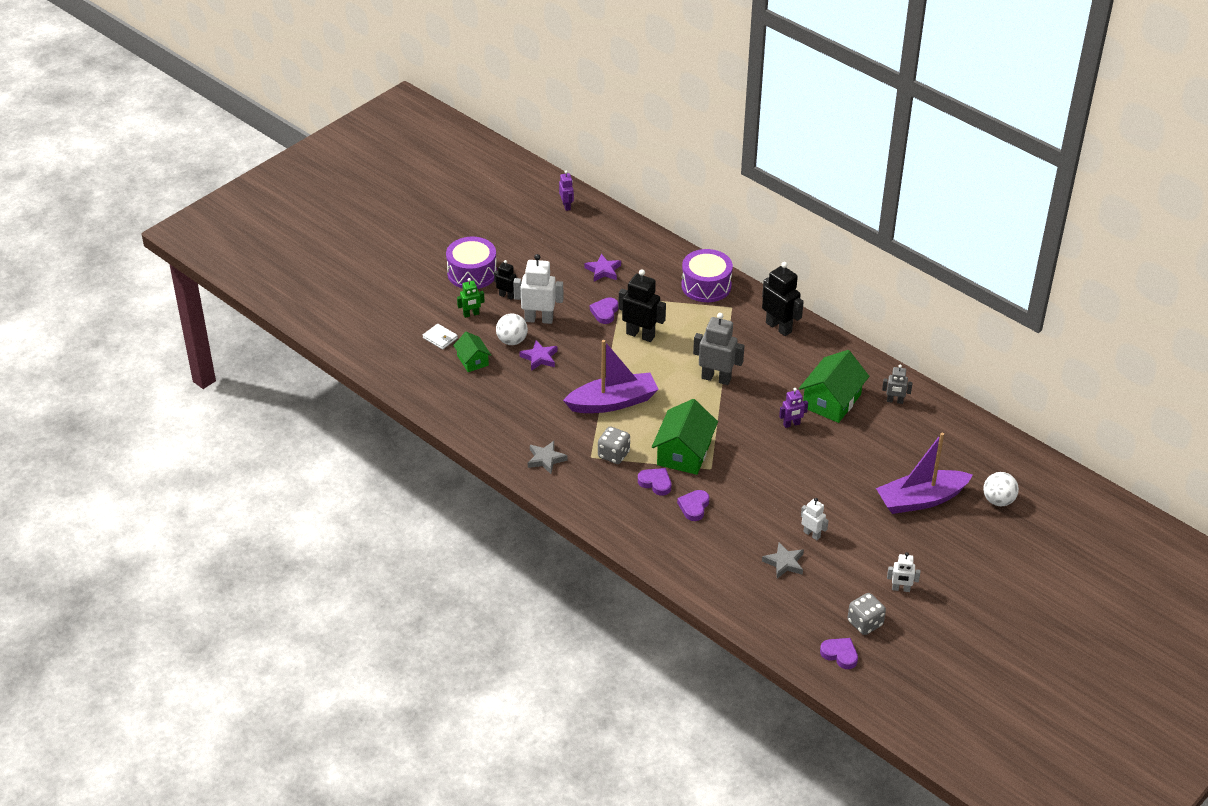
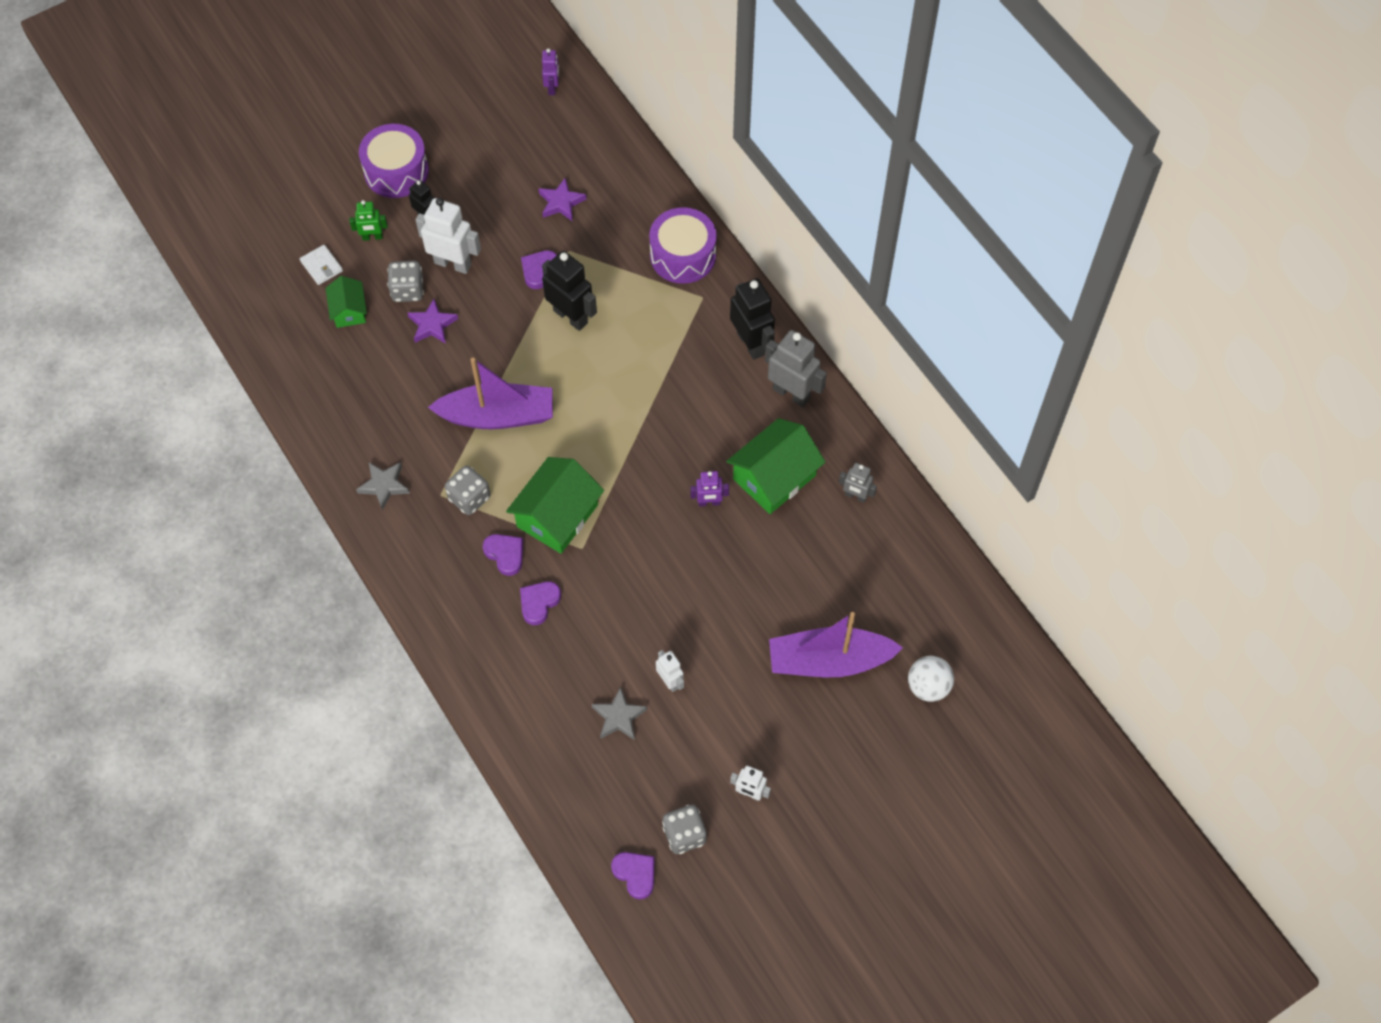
camera: 15 degrees right, 20 degrees up
(512, 341) = (408, 290): white ball -> grey dice
(716, 378) = (641, 407): grey robot -> grey robot (791, 393)

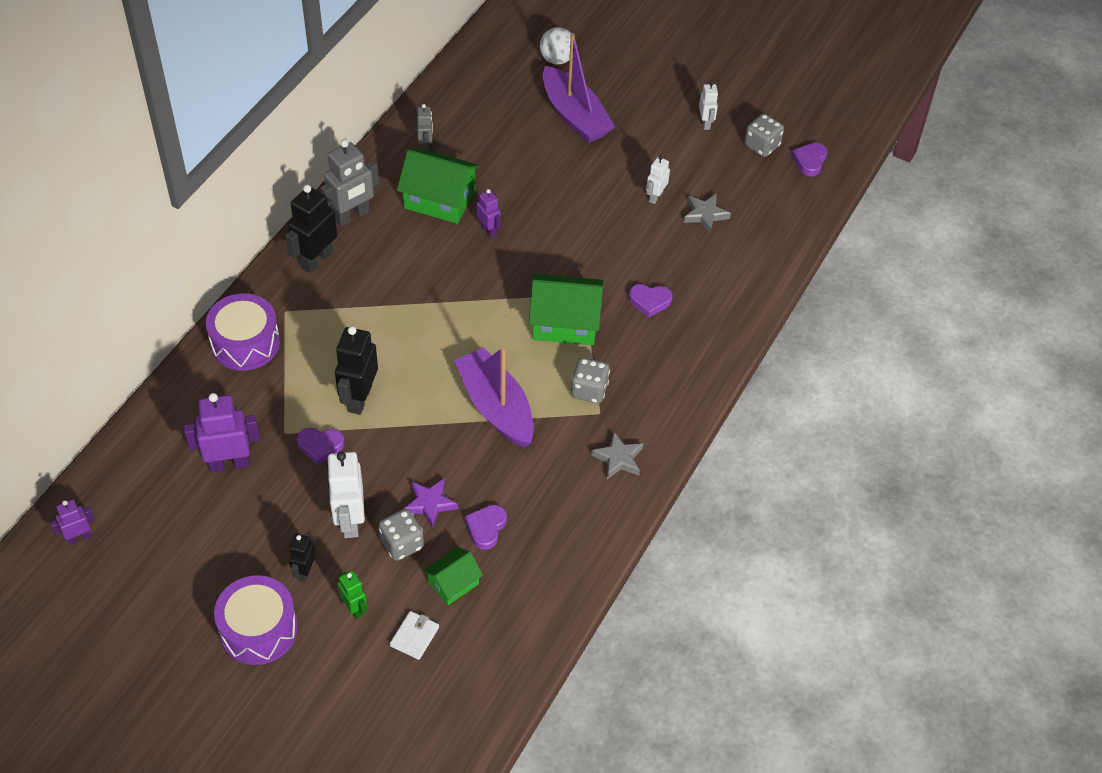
camera: 120 degrees left, 10 degrees down
(505, 554) = (623, 342): purple heart -> purple heart (486, 528)
(561, 202) = (229, 463): purple star -> purple robot
(791, 393) = (352, 216): grey robot -> grey robot turned 135 degrees counterclockwise

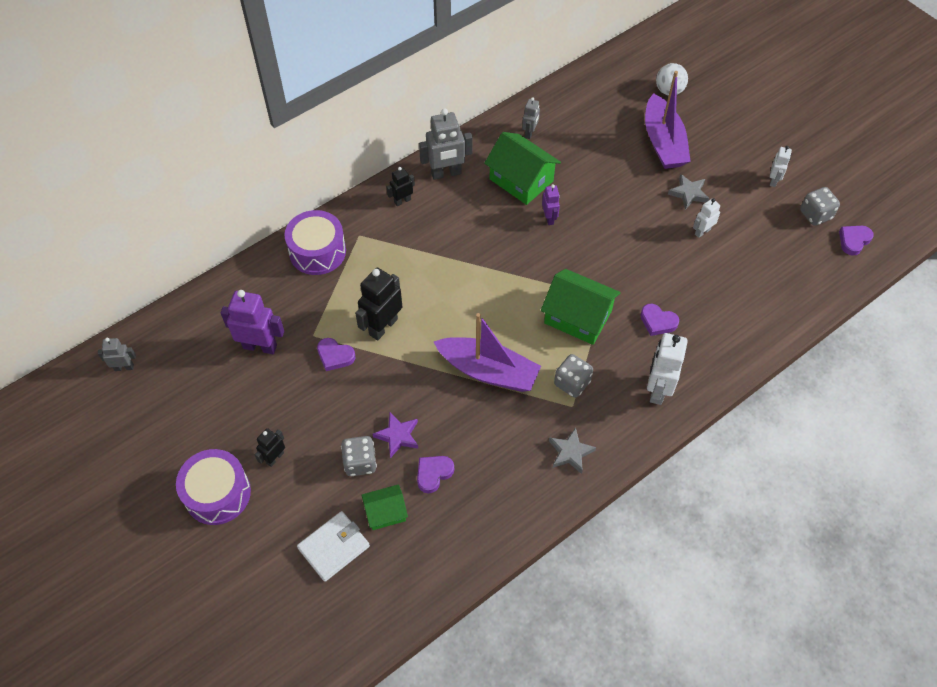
camera: 25 degrees right, 5 degrees up
(79, 537) = (124, 367): purple robot -> grey robot
(316, 260) = (402, 201): black robot -> black robot, size x0.56
(349, 521) = (328, 427): white robot -> white robot (657, 389)
(354, 608) = (298, 504): green robot -> none
(414, 636) = (334, 547): white wallet -> white wallet, size x1.56
(496, 407) = (488, 371): purple boat -> purple boat turned 120 degrees clockwise
(705, 215) = (739, 260): grey star -> grey star (688, 193)

